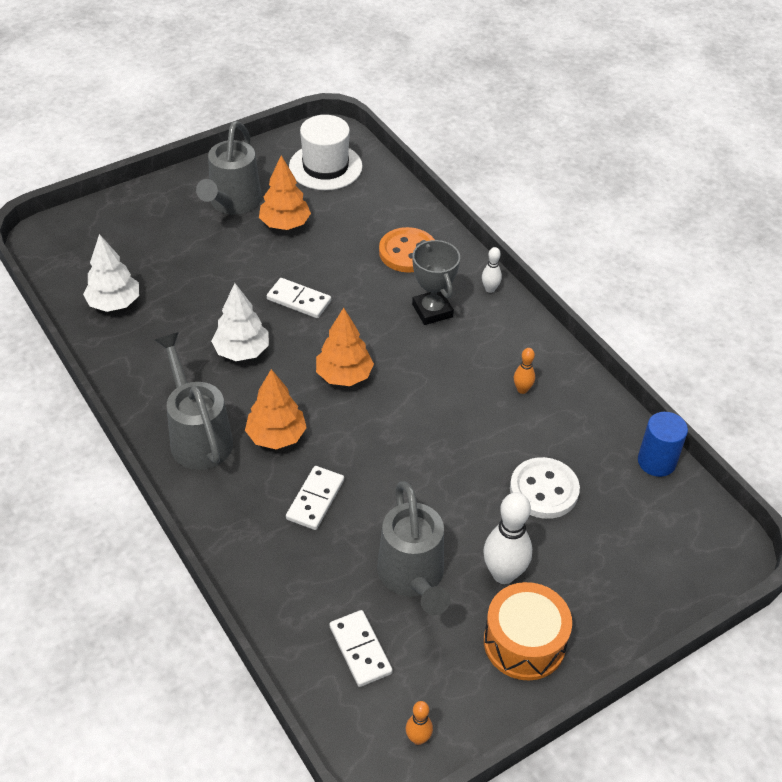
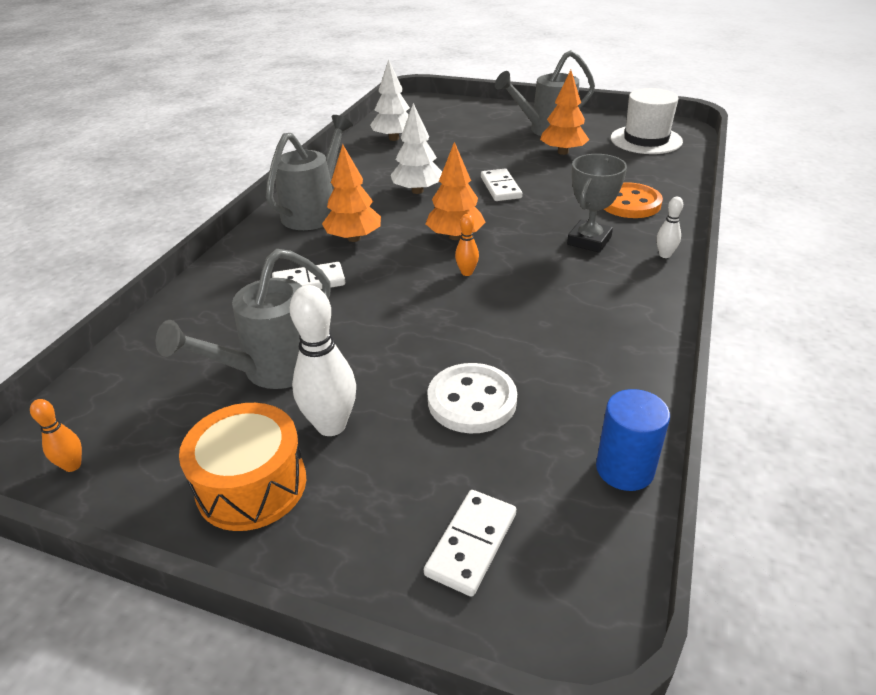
camera: 55 degrees right, 10 degrees down
(360, 650) = (161, 379): white domino -> white domino (471, 544)
(522, 389) = (579, 326): orange bowling pin -> orange bowling pin (467, 272)

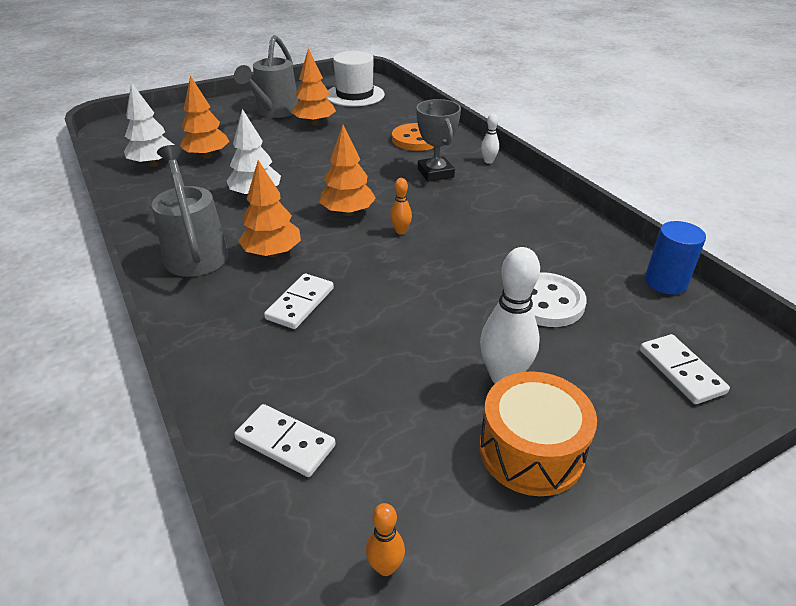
camera: 50 degrees left, 0 degrees up
(272, 370) = (397, 377): grey watering can -> none
(436, 147) = (207, 156): none -> orange tree
(500, 187) = (316, 165): white domino -> white domino (285, 442)

